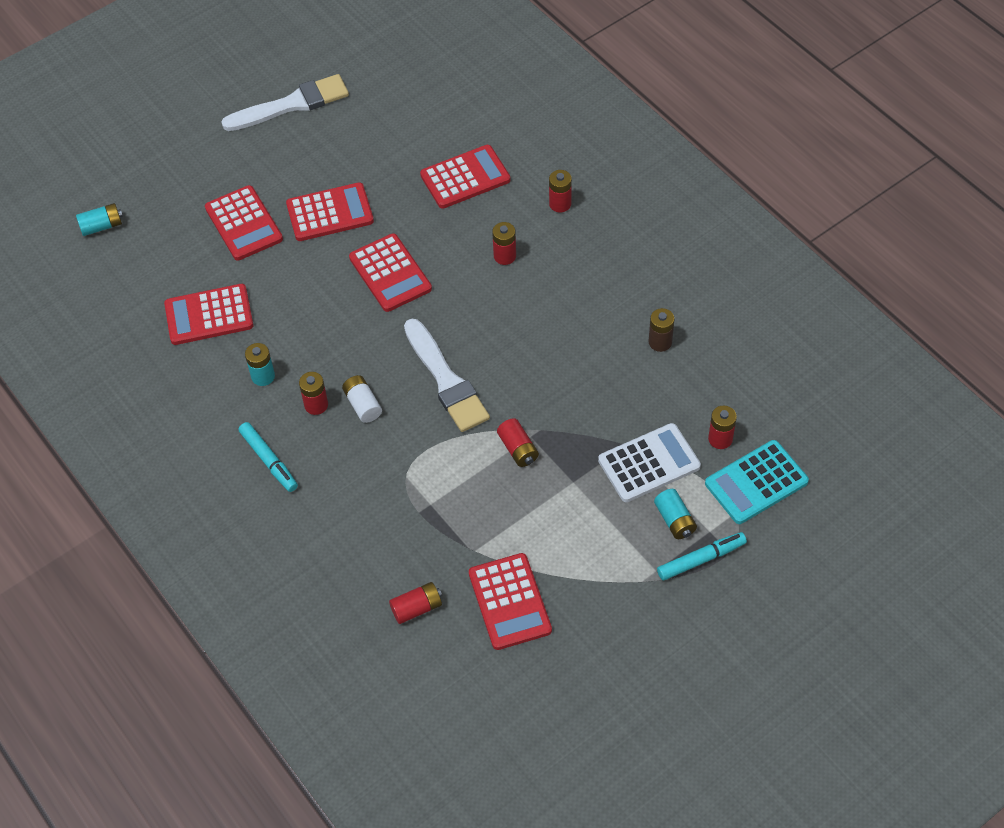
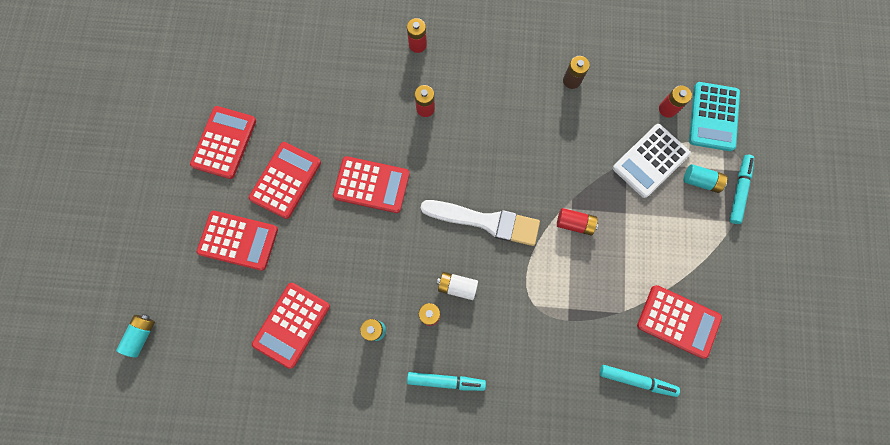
camera: 50 degrees left, 20 degrees up
(292, 104) = (170, 128): white brush -> none
(417, 608) = (636, 380): red battery -> turquoise marker
(465, 177) = (342, 78): red calculator -> red calculator (224, 143)
(649, 463) = (650, 161): white calculator -> white calculator turned 150 degrees counterclockwise

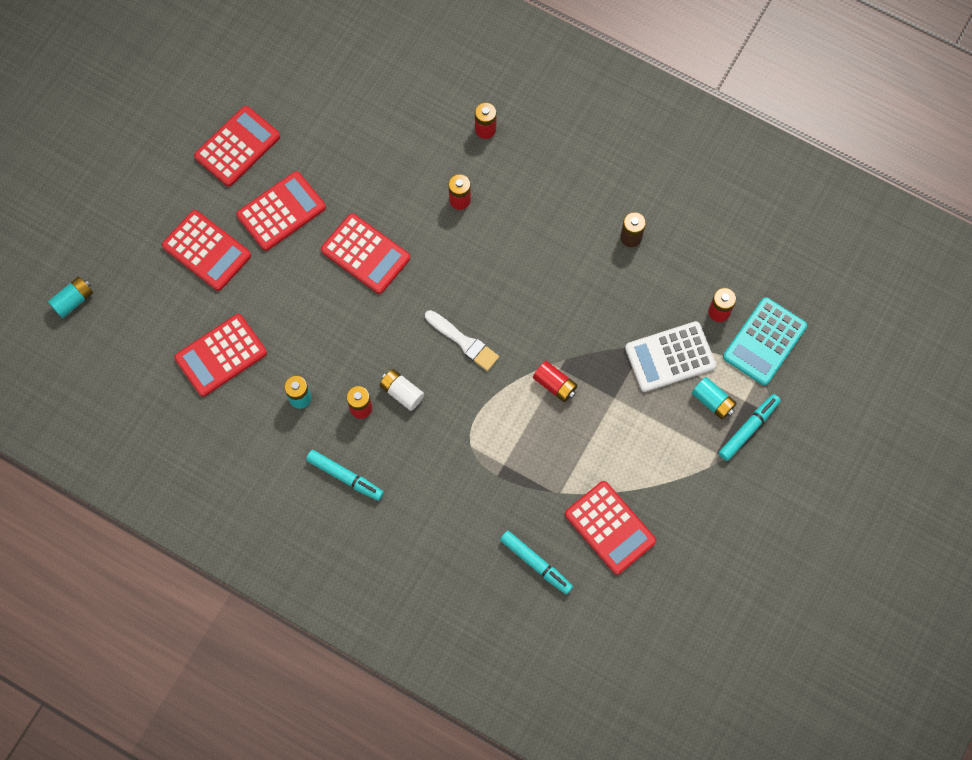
camera: 25 degrees right, 5 degrees down
(485, 221) = (464, 342): white brush -> white brush, size x0.65

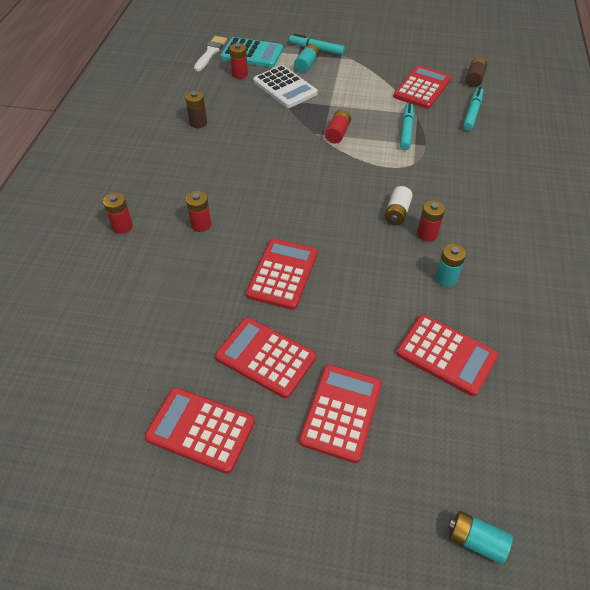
camera: 110 degrees left, 20 degrees down
(345, 476) = (490, 227): turquoise marker -> turquoise marker (406, 130)
(464, 342) = (331, 188): white brush -> white brush (210, 53)
(606, 607) = (474, 79): none -> brown battery

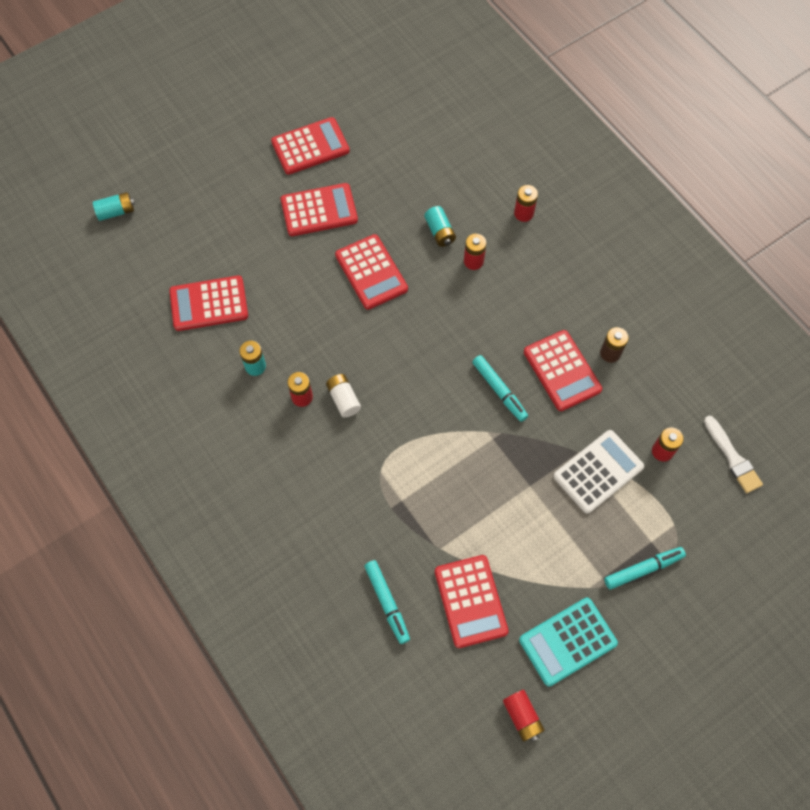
camera: 135 degrees right, 15 degrees up
(252, 53) = (694, 496): turquoise calculator -> turquoise calculator (567, 641)
(285, 87) = (598, 472): white calculator -> white calculator turned 135 degrees clockwise
(306, 65) = (620, 529): turquoise battery -> turquoise battery (440, 232)
(337, 133) = (481, 451): red battery -> red battery (522, 717)
(341, 412) = (242, 216): red calculator -> red calculator (562, 371)
(406, 130) = (426, 513): turquoise marker -> turquoise marker (499, 390)
(474, 79) = (432, 674): brown battery -> none

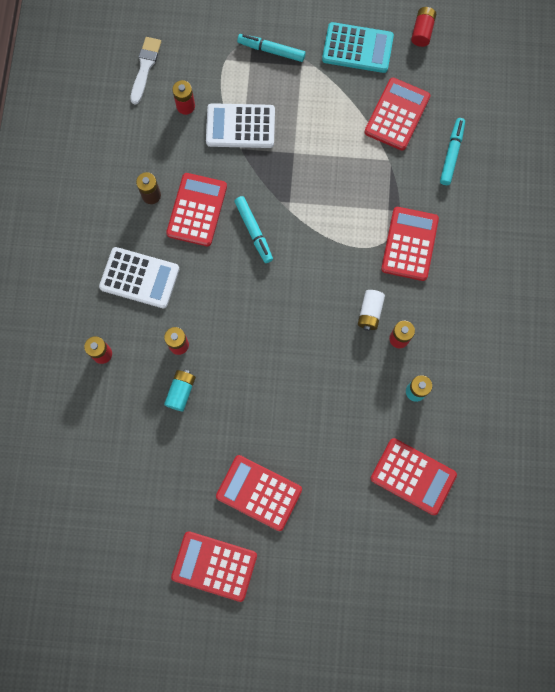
camera: 140 degrees left, 10 degrees up
(116, 211) = (429, 637): turquoise battery -> none
(371, 272) = (264, 400): red calculator -> red calculator (409, 244)
(499, 390) = (253, 231): turquoise marker -> turquoise marker turned 150 degrees clockwise
(552, 285) = (139, 278): none -> white calculator

